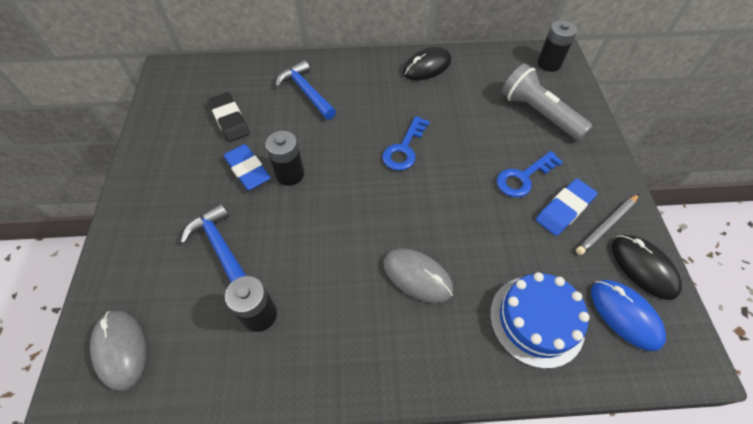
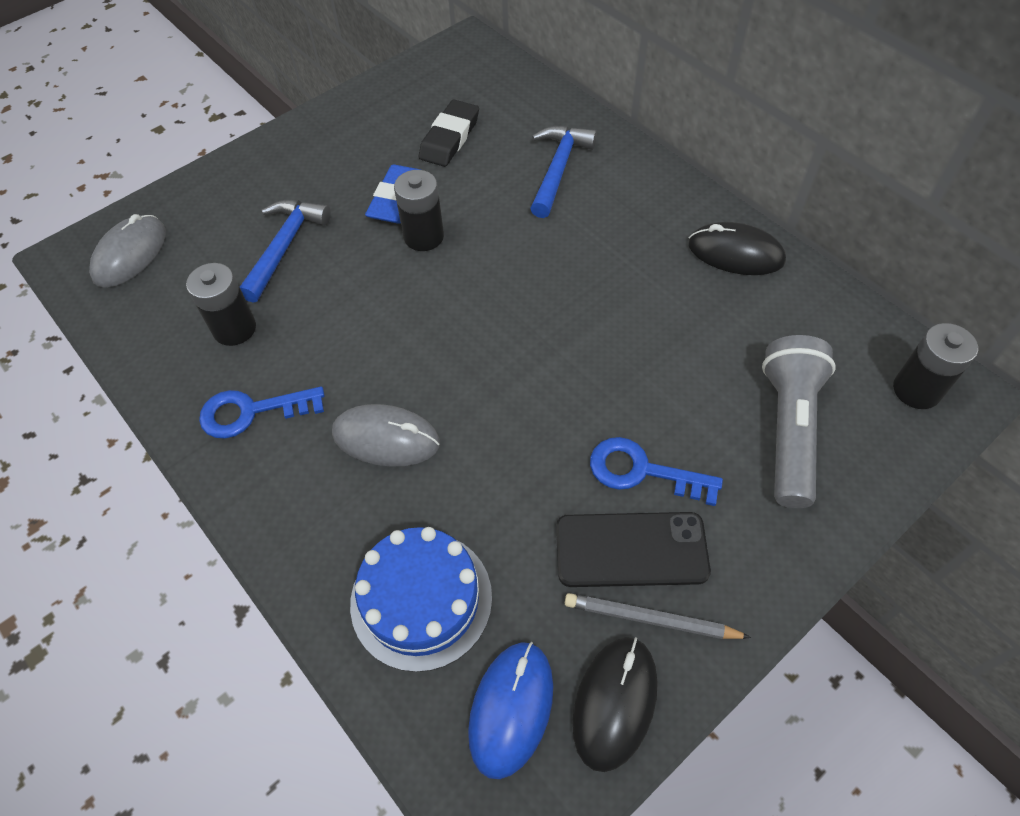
camera: 55 degrees right, 0 degrees up
(404, 149) = (563, 315): blue key -> blue key (252, 412)
(417, 276) = (386, 438): grey mouse -> grey mouse turned 75 degrees counterclockwise
(564, 209) = (631, 549): blue eraser -> black phone

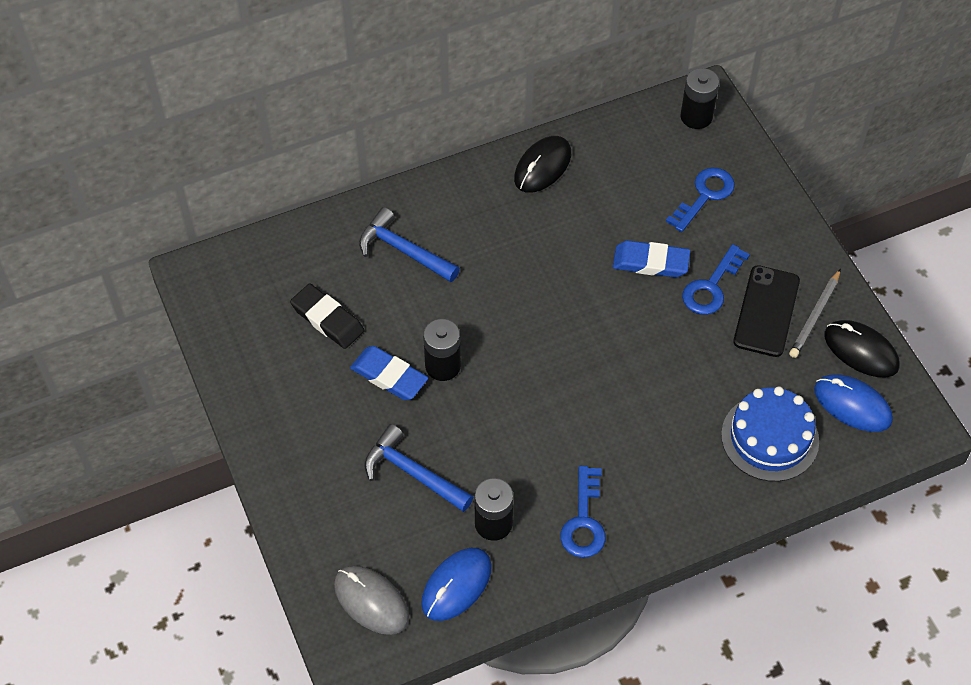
camera: 75 degrees left, 0 degrees up
(154, 316) = (456, 585): none -> blue mouse
(386, 438) = (637, 433): grey mouse -> none
(649, 393) = (650, 262): none -> blue eraser
(789, 429) = (704, 195): grey flashlight -> blue key

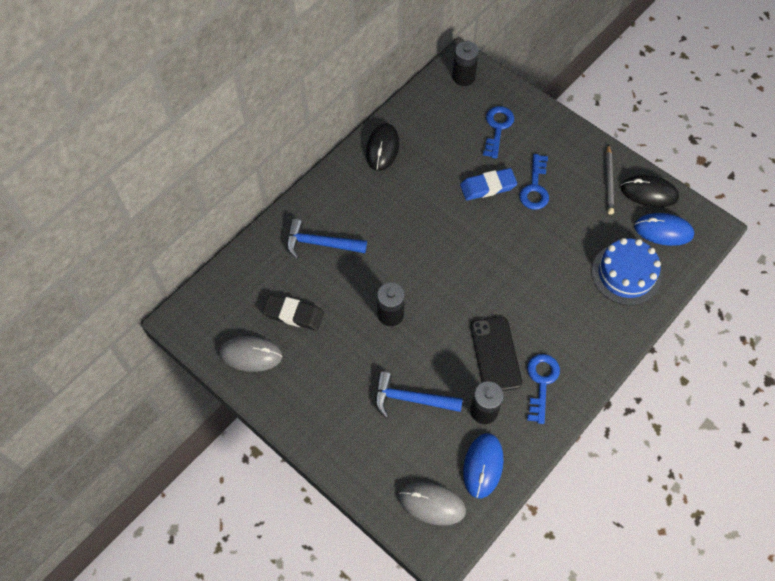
camera: 25 degrees left, 5 degrees up
(253, 345) = (251, 354): none -> grey mouse
(389, 376) = (358, 337): blue eraser -> none
(584, 521) = (541, 382): blue key -> blue key turned 150 degrees counterclockwise
(766, 311) = (577, 190): black phone -> black phone (495, 354)

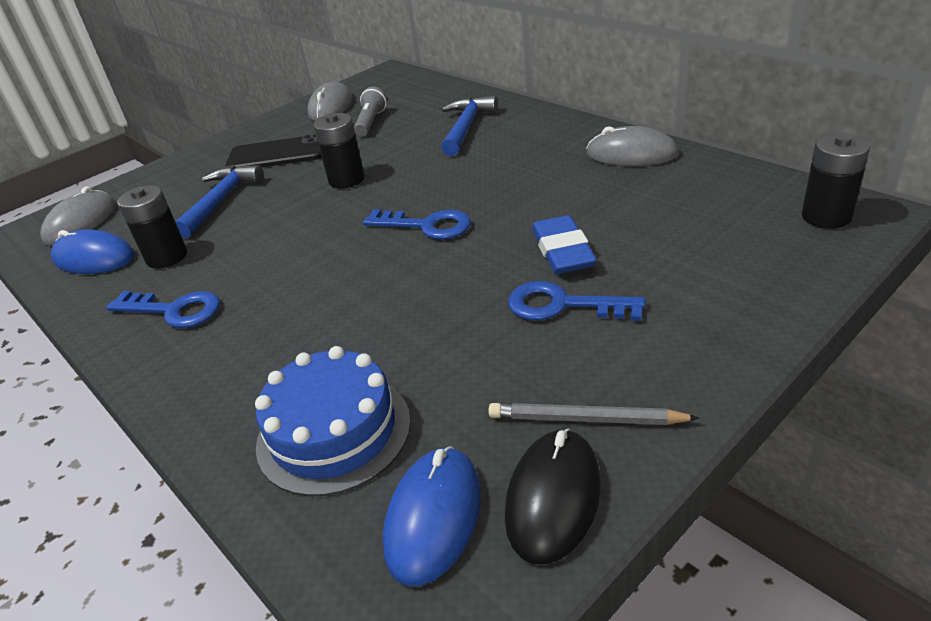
camera: 100 degrees right, 25 degrees down
(293, 314) = (371, 122): black eraser -> grey flashlight
(382, 148) = (631, 154): black mouse -> grey mouse
(495, 354) = (245, 265): black phone -> black phone (277, 154)
(497, 128) = (706, 258): blue key -> blue key (426, 226)

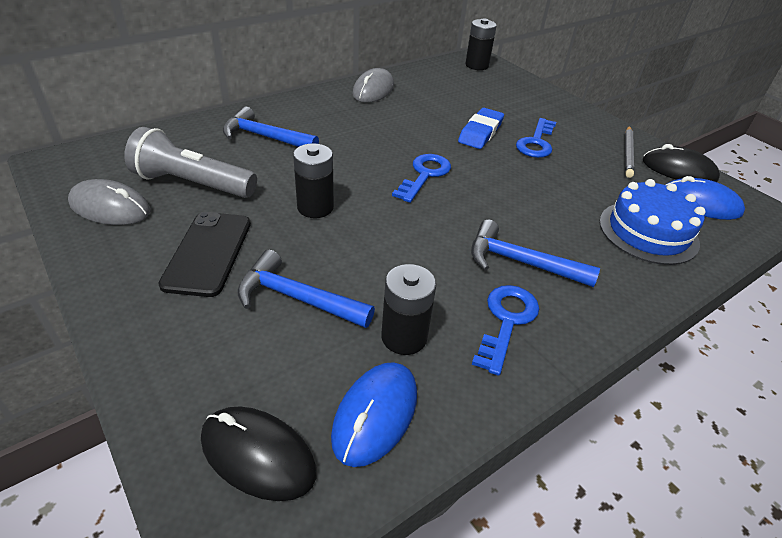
camera: 90 degrees left, 5 degrees up
(81, 222) = (258, 455): grey mouse -> black mouse
(263, 312) = (521, 262): none -> blue hammer
(371, 122) = (192, 183): grey flashlight -> grey flashlight, size x1.71
(563, 250) = (480, 132): blue eraser -> blue eraser turned 60 degrees counterclockwise

